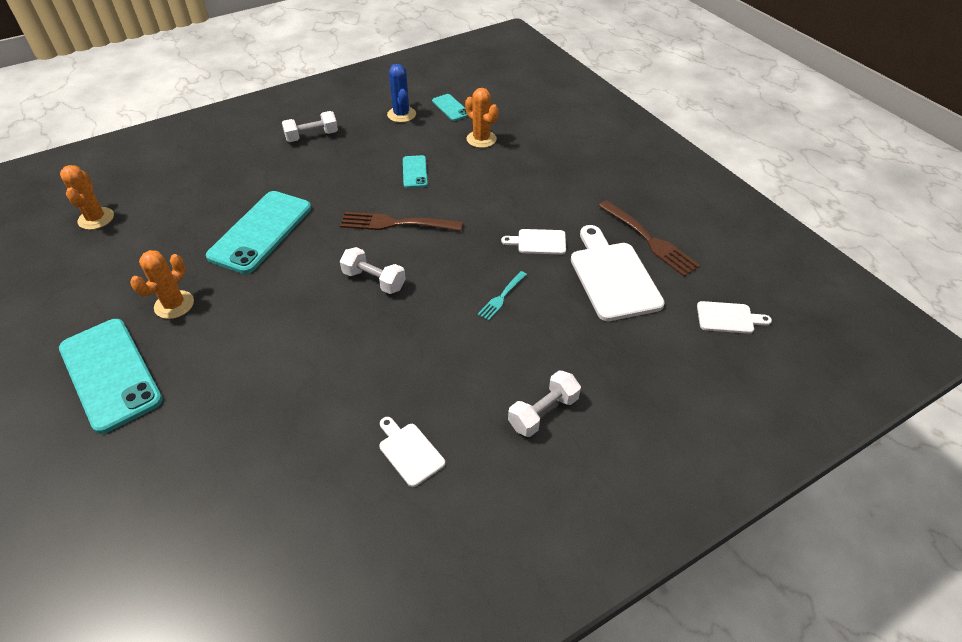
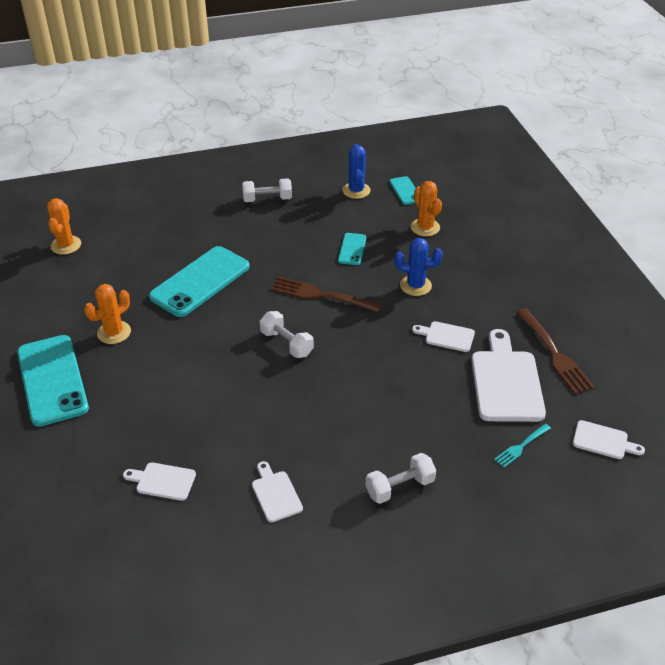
camera: 15 degrees right, 5 degrees down
(273, 467) = (162, 481): none -> white cutting board
(490, 197) = (415, 285): none -> blue cactus
(502, 297) = (396, 380): turquoise fork -> turquoise fork (521, 446)

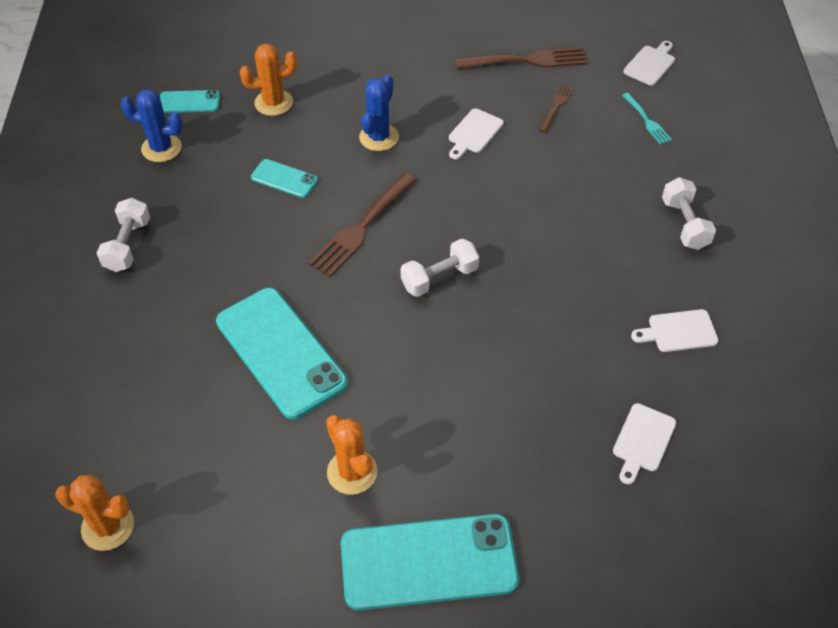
camera: 75 degrees left, 10 degrees up
(506, 382) = (556, 106): white cutting board -> brown fork

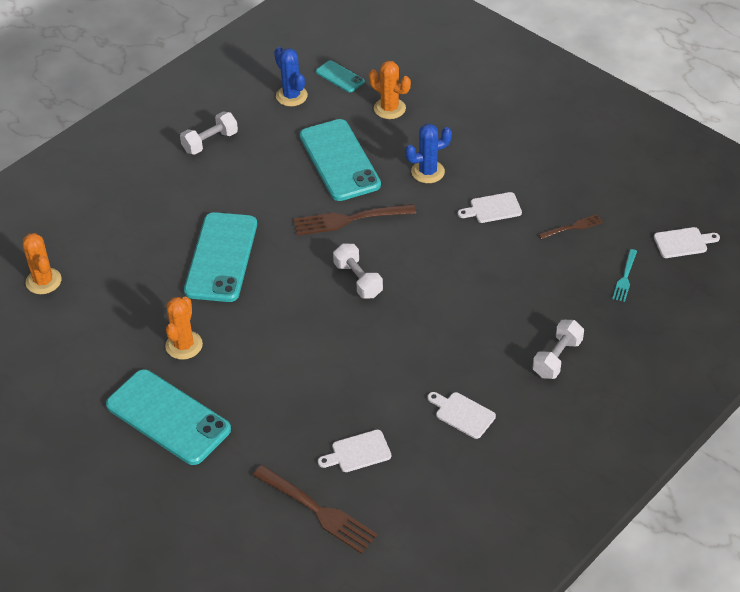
camera: 45 degrees right, 5 degrees down
(284, 179) = (339, 160): turquoise phone -> turquoise phone, size x2.07
(439, 278) = (358, 280): white dumbbell -> white dumbbell turned 45 degrees clockwise
(526, 61) = (592, 184): brown fork -> brown fork (317, 510)

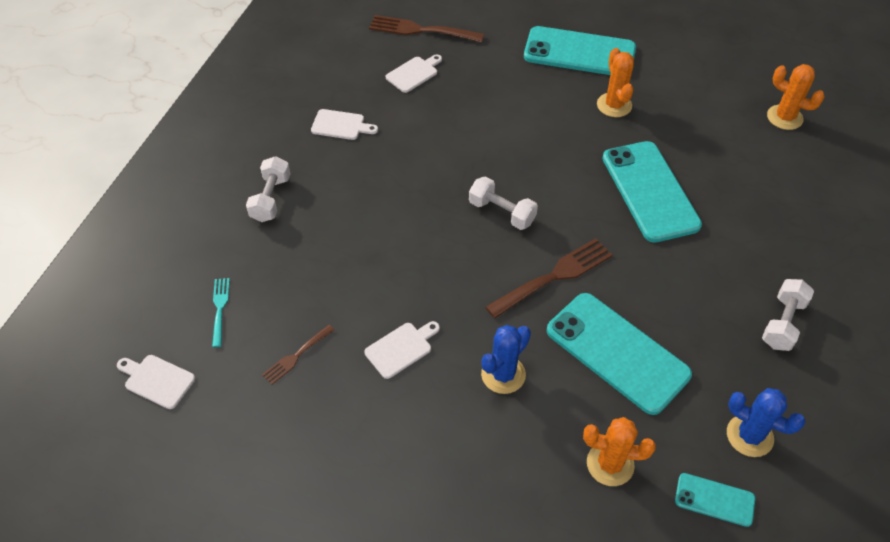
camera: 155 degrees right, 5 degrees up
(683, 242) = (157, 380): white cutting board -> white cutting board turned 60 degrees clockwise

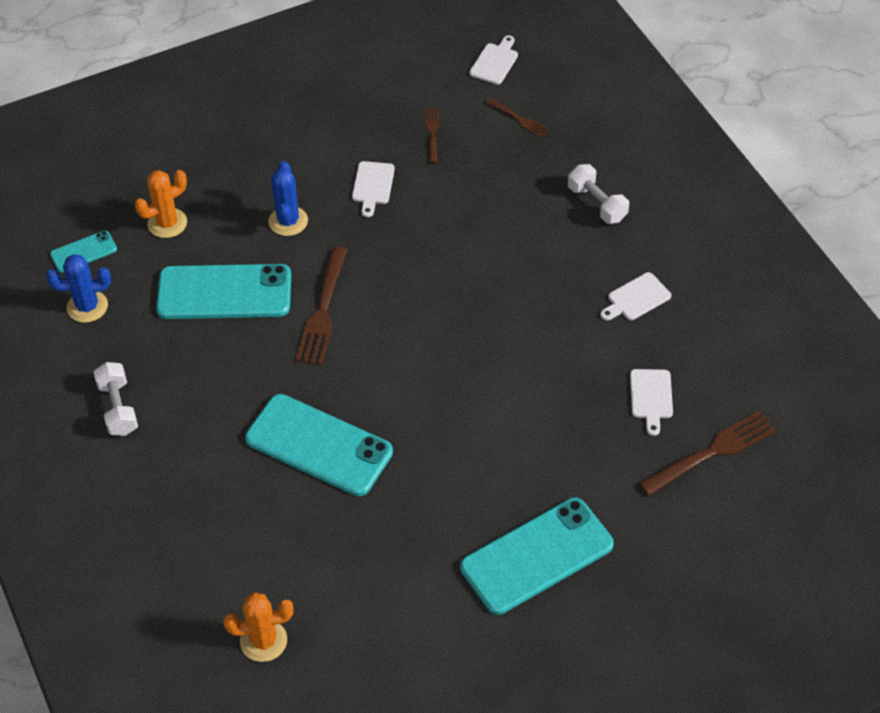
camera: 135 degrees right, 0 degrees up
(157, 380) = (495, 62): white cutting board -> white cutting board turned 45 degrees counterclockwise
(220, 309) = (518, 119): turquoise fork -> brown fork
(502, 212) = (417, 329): white dumbbell -> none
(614, 105) = (437, 515): orange cactus -> none

